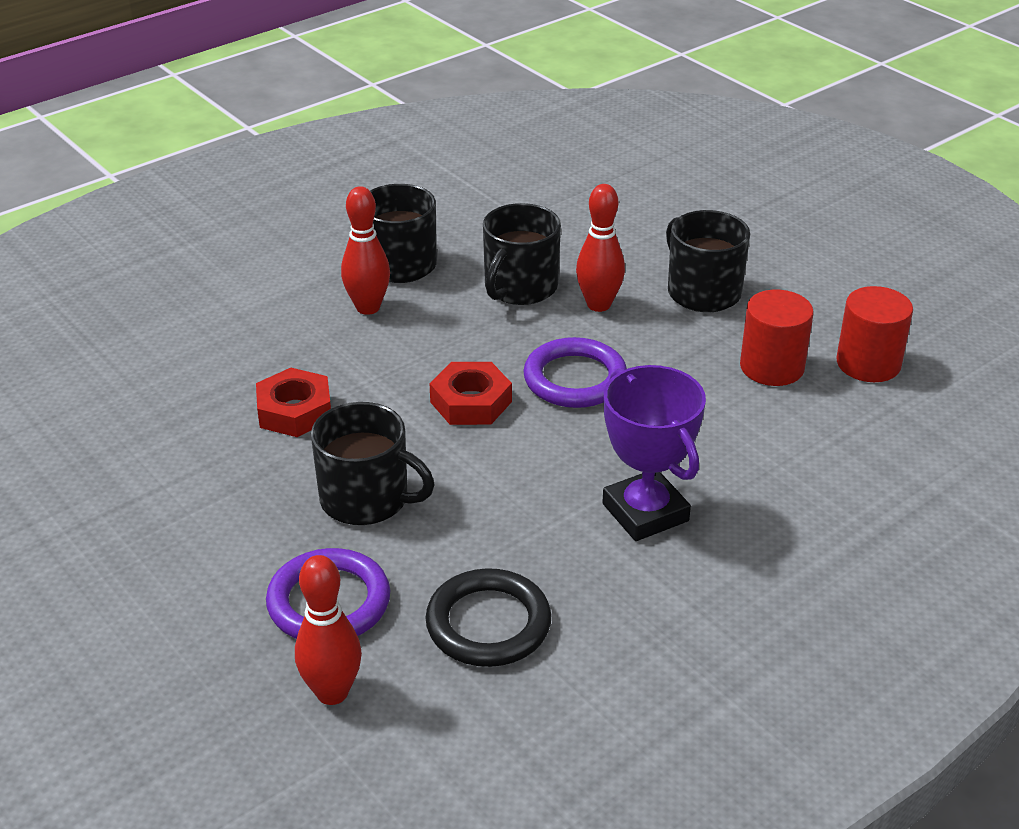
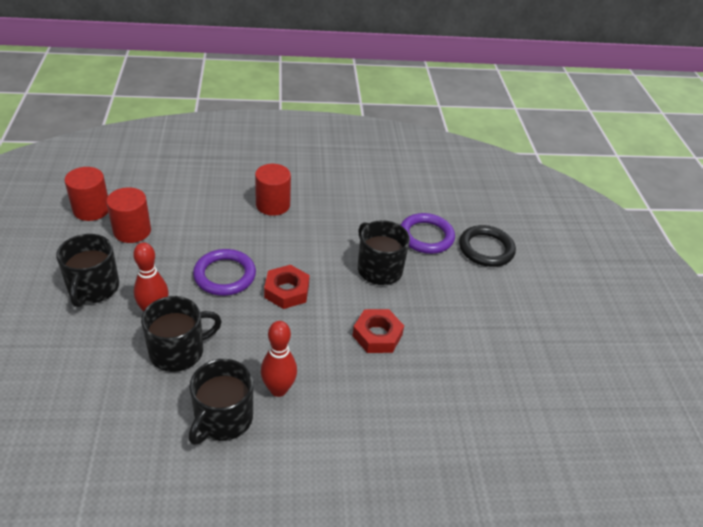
camera: 150 degrees left, 5 degrees up
(332, 692) = (446, 208): red bowling pin -> none
(488, 624) = (373, 200): black ring -> black ring (486, 249)
(645, 512) = (273, 205): purple trophy -> red cylinder

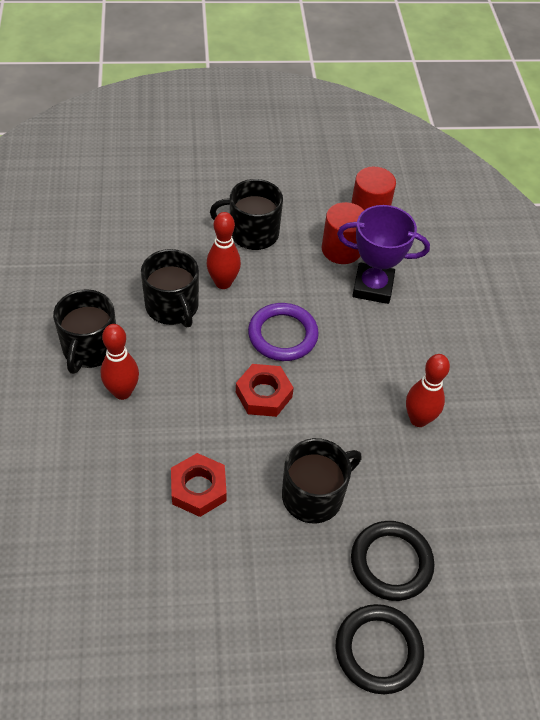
camera: 90 degrees right, 10 degrees up
(181, 217) = (372, 287): none -> purple trophy
(223, 419) = (89, 349): black mug -> black mug turned 105 degrees counterclockwise
(273, 205) = (417, 374): red cylinder -> none
(313, 209) = (418, 419): none -> red bowling pin
(426, 236) = (391, 562): purple ring -> black ring

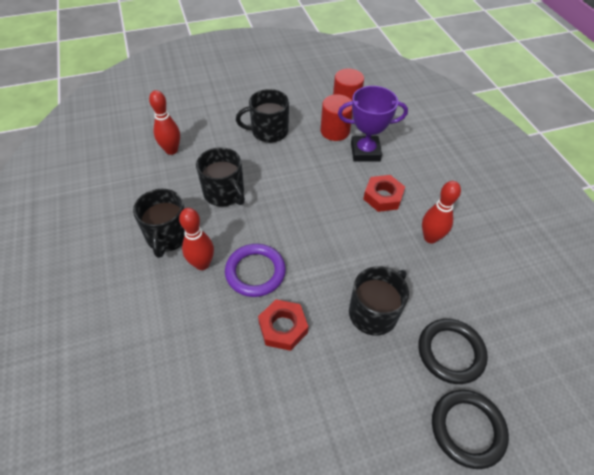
camera: 10 degrees left, 0 degrees up
(223, 283) = (257, 169): red bowling pin -> red bowling pin (171, 150)
(263, 394) = (311, 243): red nut -> red nut (383, 197)
(282, 335) = (312, 197): purple ring -> purple ring (255, 272)

